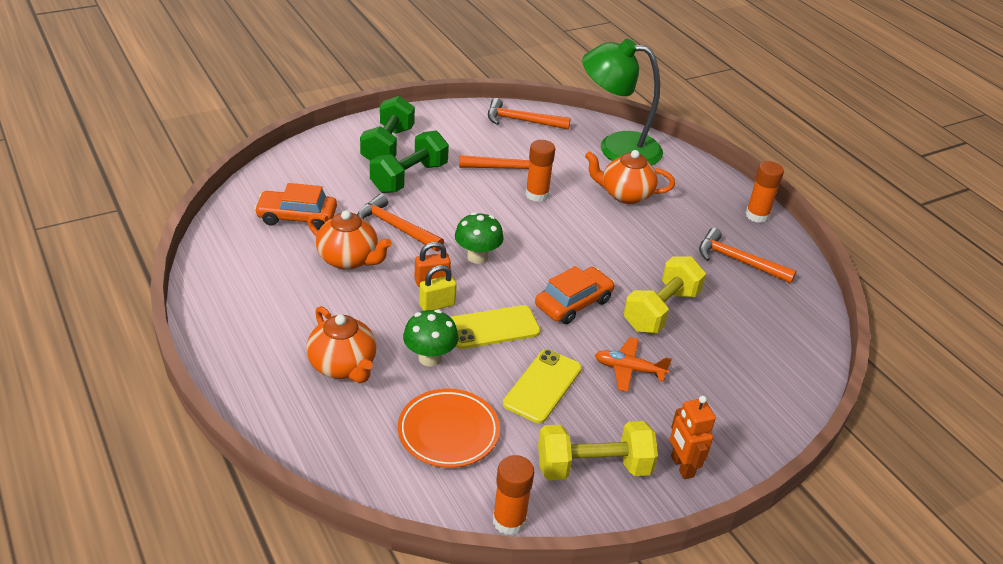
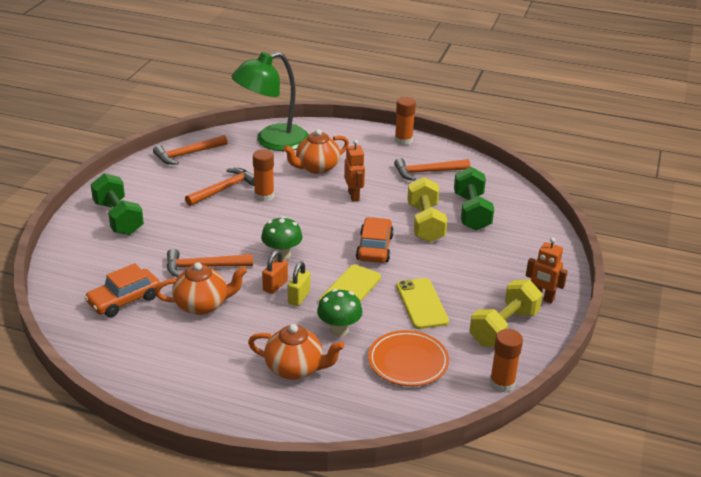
camera: 40 degrees left, 5 degrees down
(409, 178) = (165, 231): green dumbbell -> green dumbbell (471, 212)
(624, 241) = (354, 196): none -> orange robot
(629, 369) = (452, 265): orange plane -> none

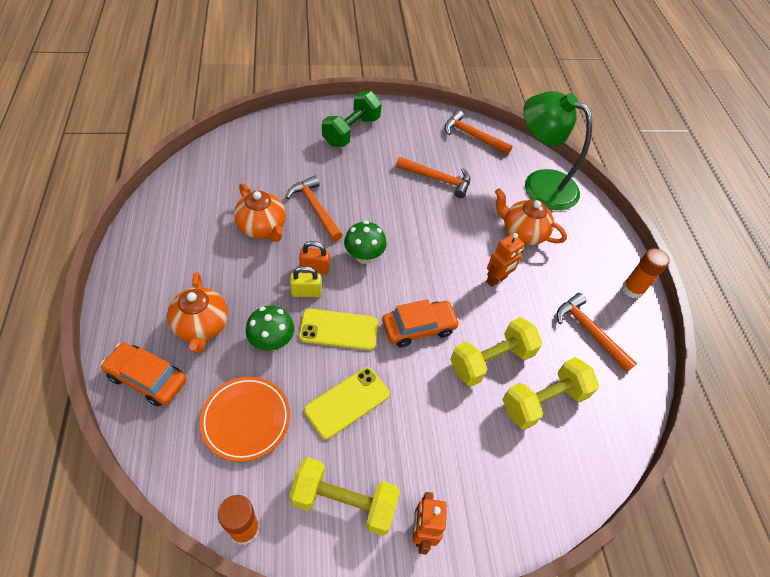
camera: 60 degrees right, 20 degrees up
(124, 300) = (246, 177): orange car -> orange car (147, 378)
(264, 196) = (446, 211): orange glue stick -> none
(471, 212) = (543, 401): green dumbbell -> yellow dumbbell

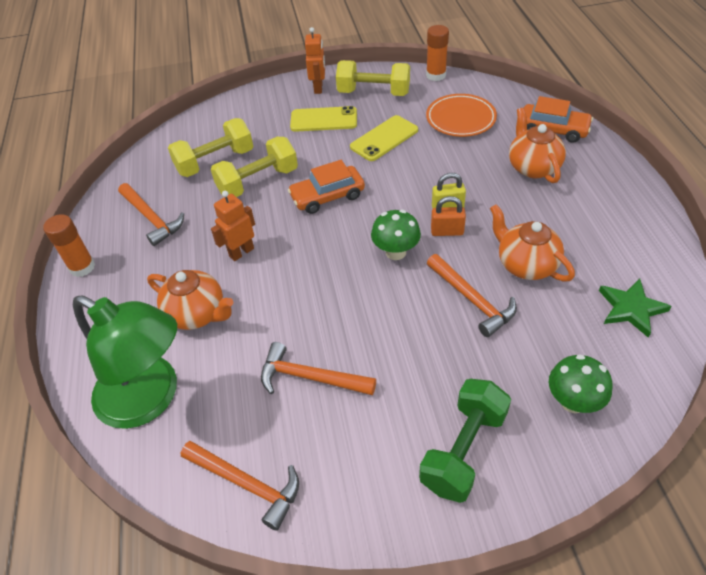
camera: 175 degrees left, 5 degrees down
(205, 184) = (631, 309): none -> green star
(272, 342) = (463, 166): green mushroom -> green mushroom (573, 401)
(338, 329) = (405, 183): yellow phone -> yellow phone (324, 120)

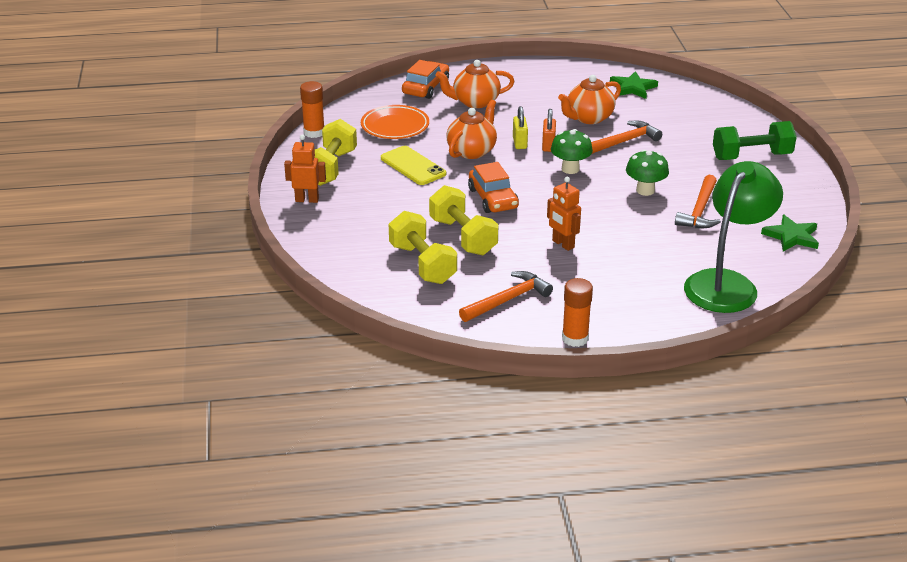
camera: 90 degrees left, 15 degrees down
(197, 314) = (637, 265): orange teapot -> orange teapot (472, 151)
(247, 484) = (791, 236): orange hammer -> green star
(324, 120) = (369, 198): yellow phone -> none
(463, 450) = (751, 156): green dumbbell -> green dumbbell turned 45 degrees counterclockwise
(573, 401) = (710, 117): green mushroom -> green mushroom (645, 190)

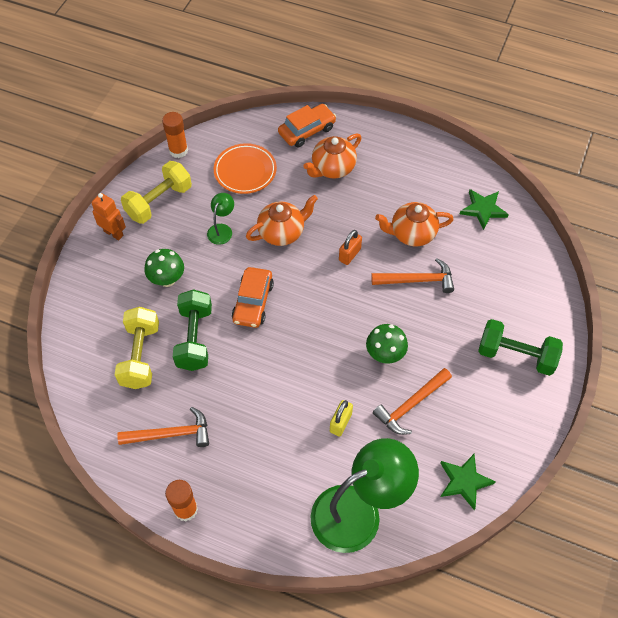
camera: 30 degrees right, 25 degrees up
(413, 166) = (222, 229): yellow phone -> green lamp
(463, 237) = (194, 338): yellow dumbbell -> green dumbbell
(475, 102) = (332, 168): orange teapot -> orange teapot turned 60 degrees counterclockwise
(519, 143) = (328, 240): yellow padlock -> yellow padlock (340, 423)
(563, 244) = (264, 388): orange robot -> none
(570, 169) = (344, 295): green mushroom -> green mushroom (167, 279)

